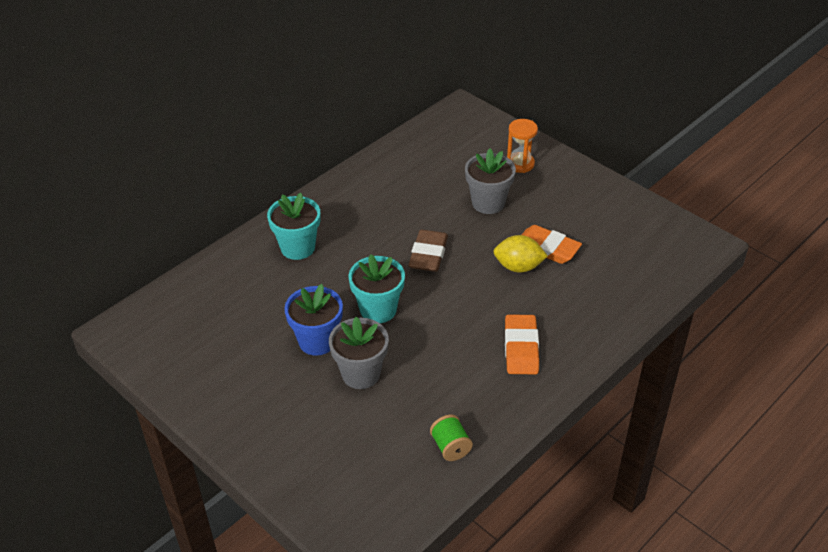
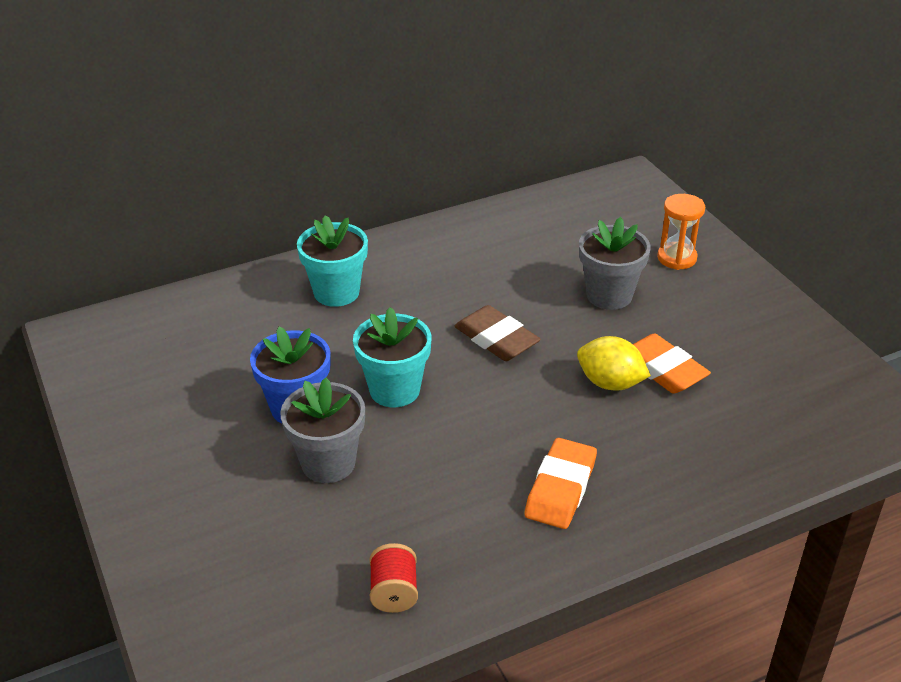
camera: 20 degrees right, 5 degrees down
(428, 254) = (496, 339): brown eraser -> brown eraser turned 75 degrees counterclockwise
(450, 447) = (394, 592): green spool -> red spool

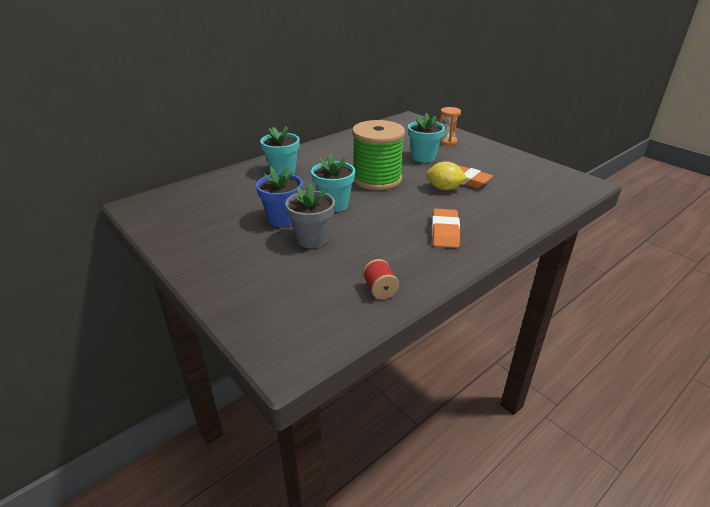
camera: 15 degrees left, 5 degrees down
(496, 339) = (377, 179): brown eraser -> green spool
(609, 295) = (423, 157): grey flower pot -> turquoise flower pot

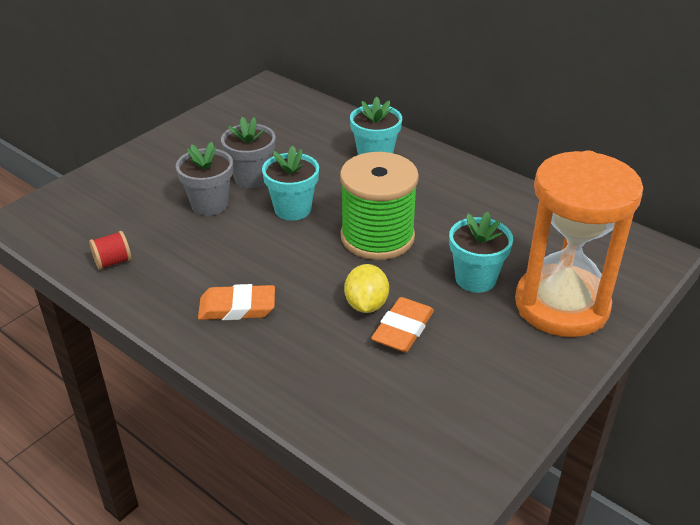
camera: 80 degrees right, 5 degrees up
(283, 219) = (251, 178): blue flower pot -> grey flower pot
(447, 141) = (561, 305): orange hourglass -> orange hourglass, size x2.49

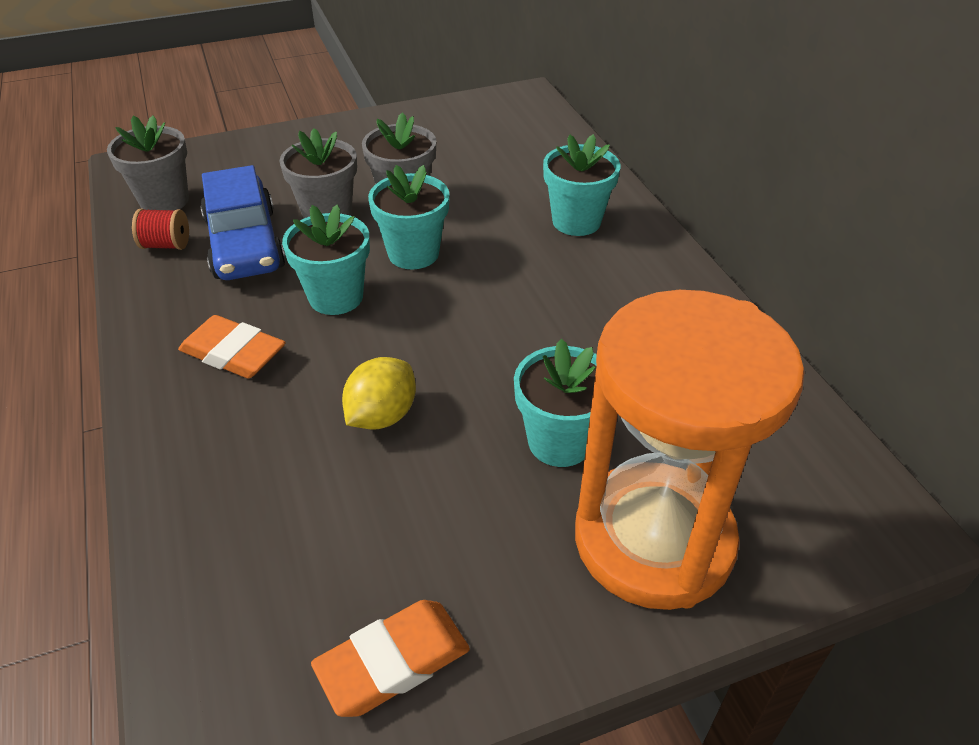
camera: 30 degrees right, 5 degrees up
(76, 234) = (164, 201): none -> grey flower pot
(171, 242) = (245, 244): none -> blue car
(269, 252) = (336, 297): none -> turquoise flower pot
(377, 237) = (482, 328): green spool -> none
(403, 329) = (395, 472): orange eraser -> orange eraser (393, 662)

